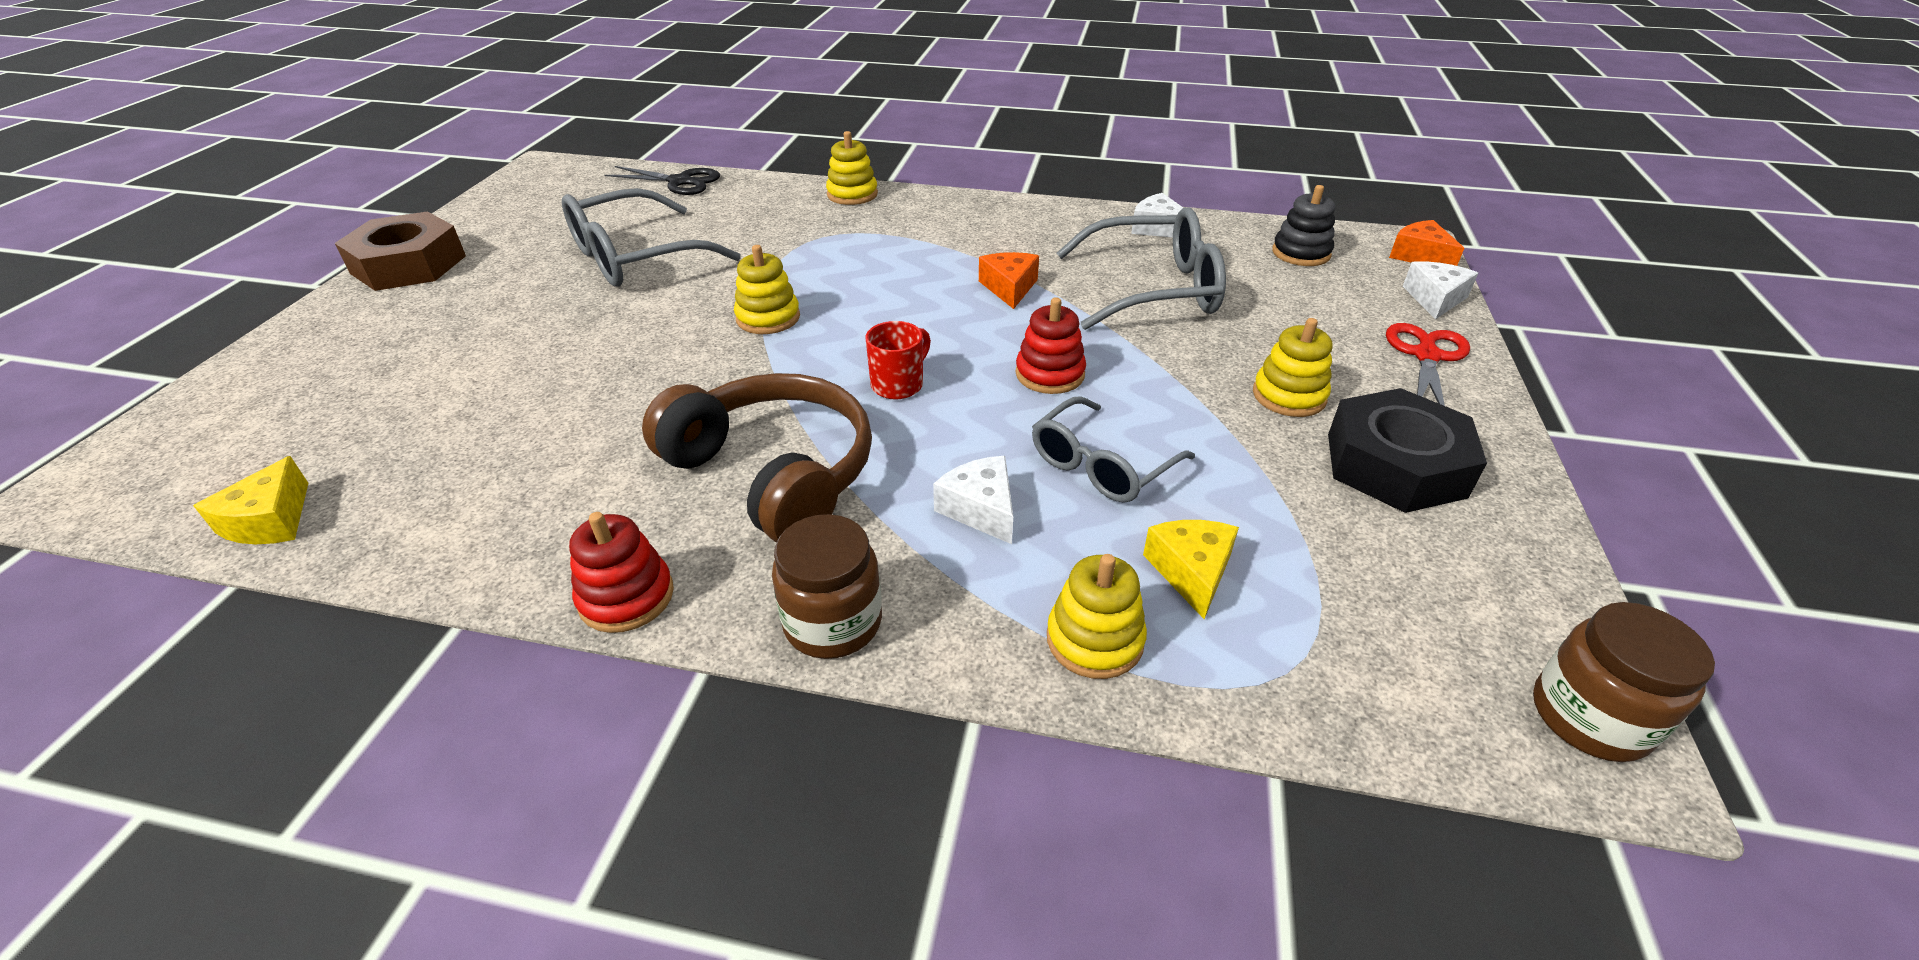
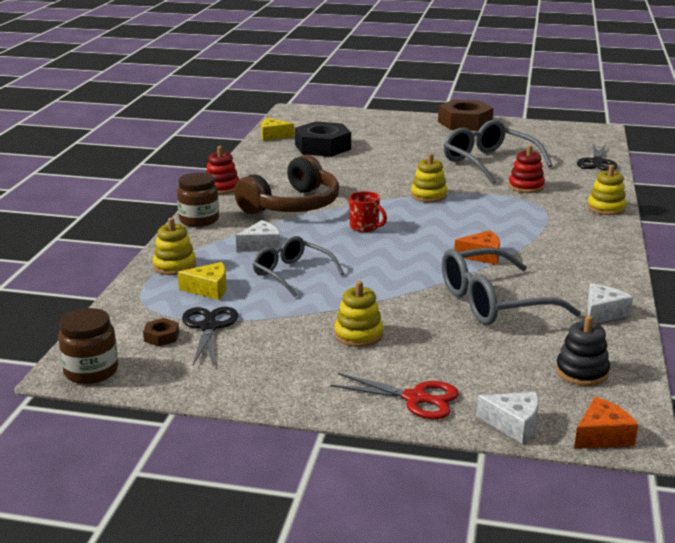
camera: 90 degrees right, 15 degrees down
(1050, 374) = (378, 264): red stacking toy -> red stacking toy (526, 186)
(1152, 289) = (494, 302): grey glasses -> grey glasses turned 75 degrees clockwise
(1338, 559) = (209, 327): none -> black scissors
(1395, 465) = (284, 358): black nut -> black nut (322, 147)
(1405, 623) = (161, 337): none -> brown nut

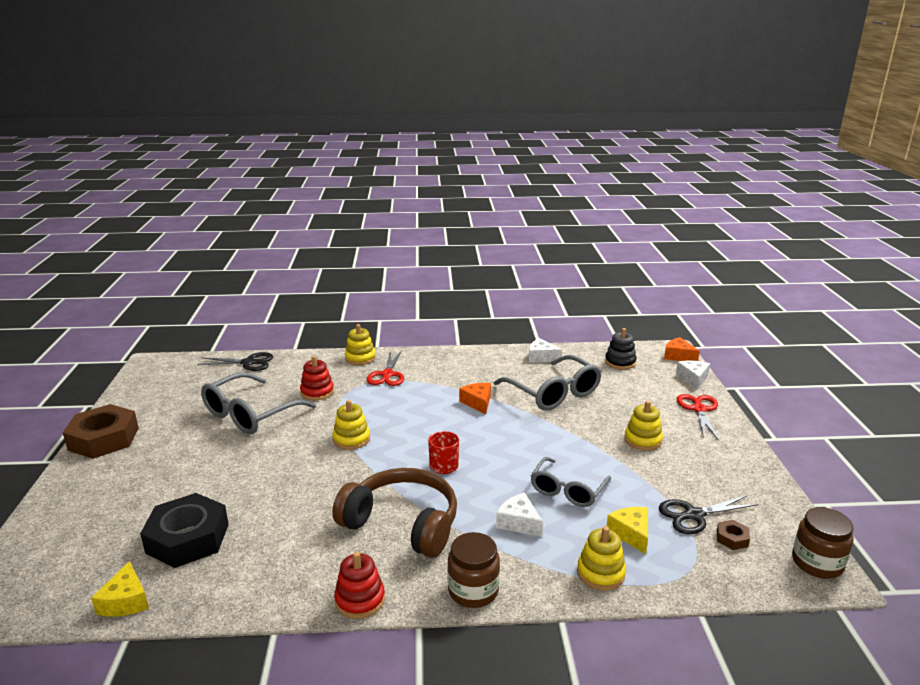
camera: 105 degrees left, 0 degrees up
(560, 218) = (387, 375): none -> red scissors

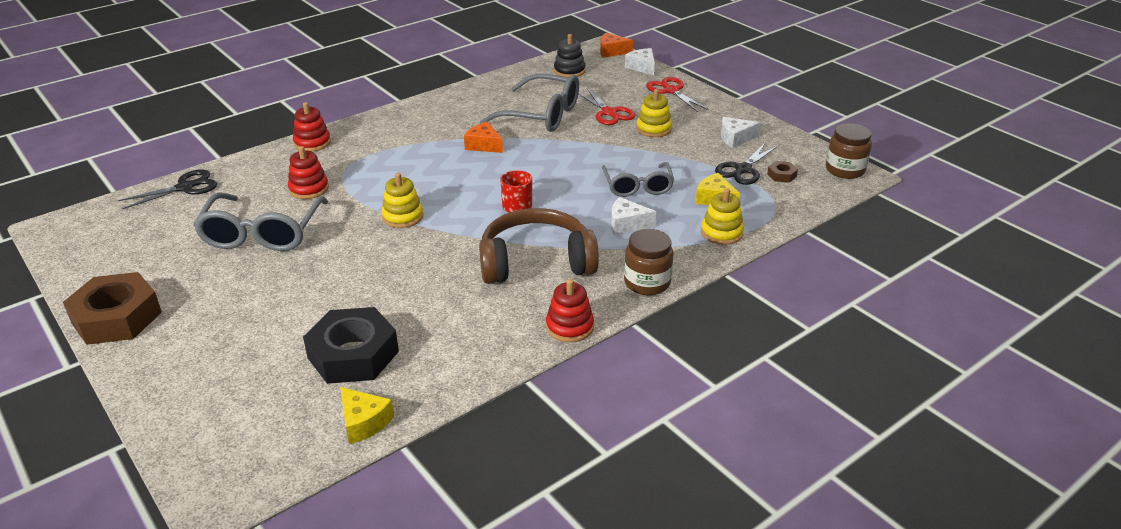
camera: 35 degrees left, 10 degrees up
(360, 358) = (312, 143): yellow stacking toy -> red stacking toy
(387, 375) = (363, 149): red scissors -> red scissors (609, 113)
(541, 357) = (495, 87): white cheese -> white cheese (735, 138)

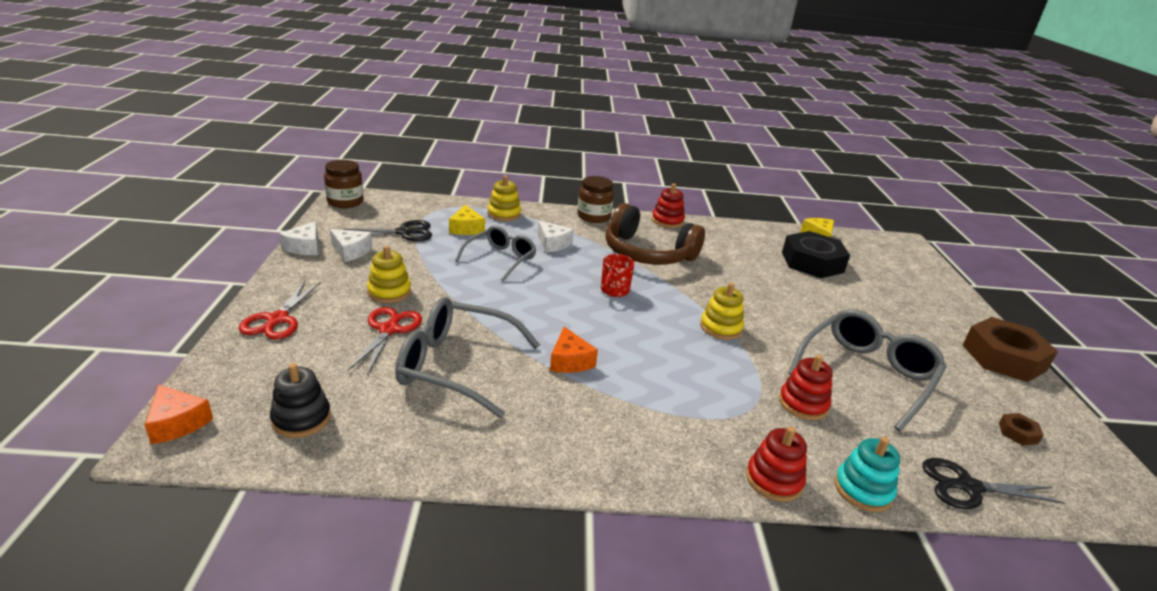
camera: 145 degrees left, 5 degrees down
(257, 159) = (863, 490): none -> turquoise stacking toy
(541, 115) = (457, 366): grey glasses -> grey glasses turned 45 degrees counterclockwise
(642, 67) = (218, 369): white cheese -> white cheese (305, 247)
(781, 175) = (390, 218): brown nut -> brown nut (1018, 433)

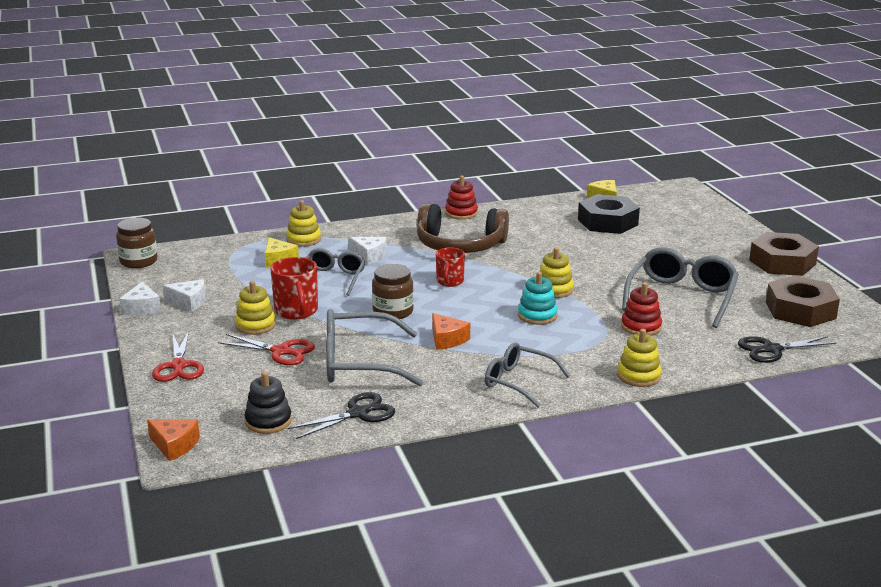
camera: 15 degrees left, 5 degrees down
(389, 329) = (281, 351): red scissors -> red scissors turned 120 degrees clockwise
(405, 232) = (223, 276): black scissors -> black scissors (358, 413)
(440, 286) = (296, 311): none -> red mug
(593, 216) = (390, 224): brown jar -> brown jar (393, 311)
(619, 445) = (519, 382): none -> grey glasses
(774, 480) = (638, 376): red stacking toy -> yellow stacking toy
(863, 490) = (701, 367): turquoise stacking toy -> turquoise stacking toy (537, 316)
(1018, 433) = (800, 310): brown nut -> brown nut, size x2.40

